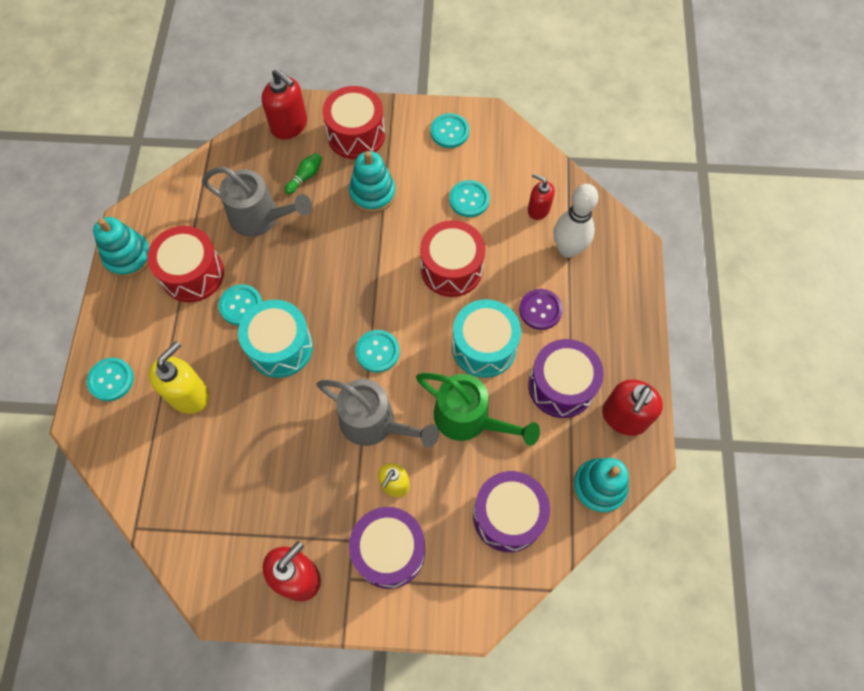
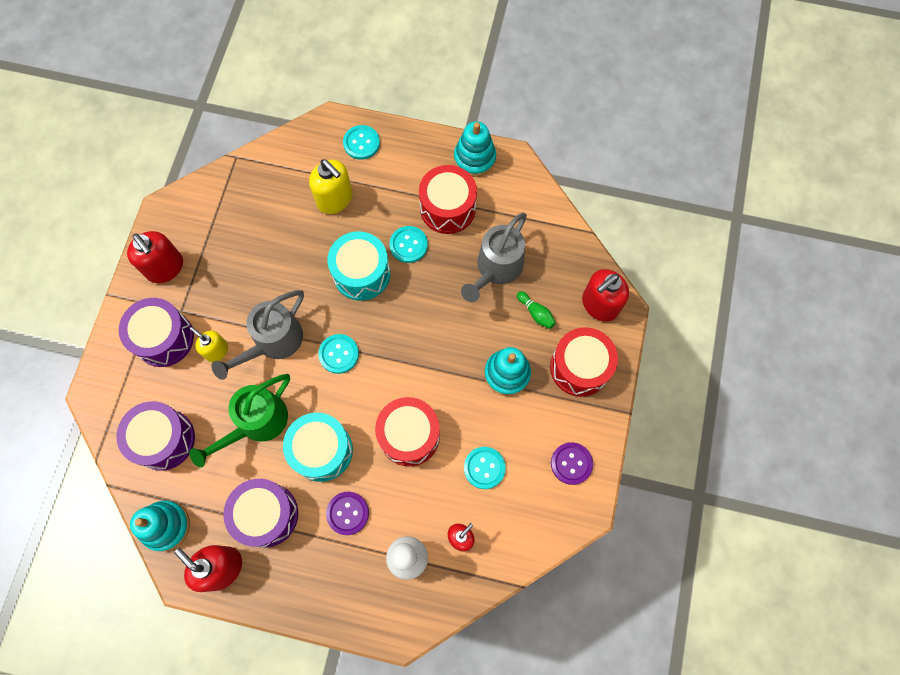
camera: 100 degrees right, 5 degrees up
(449, 132) = (571, 463): turquoise button -> purple button

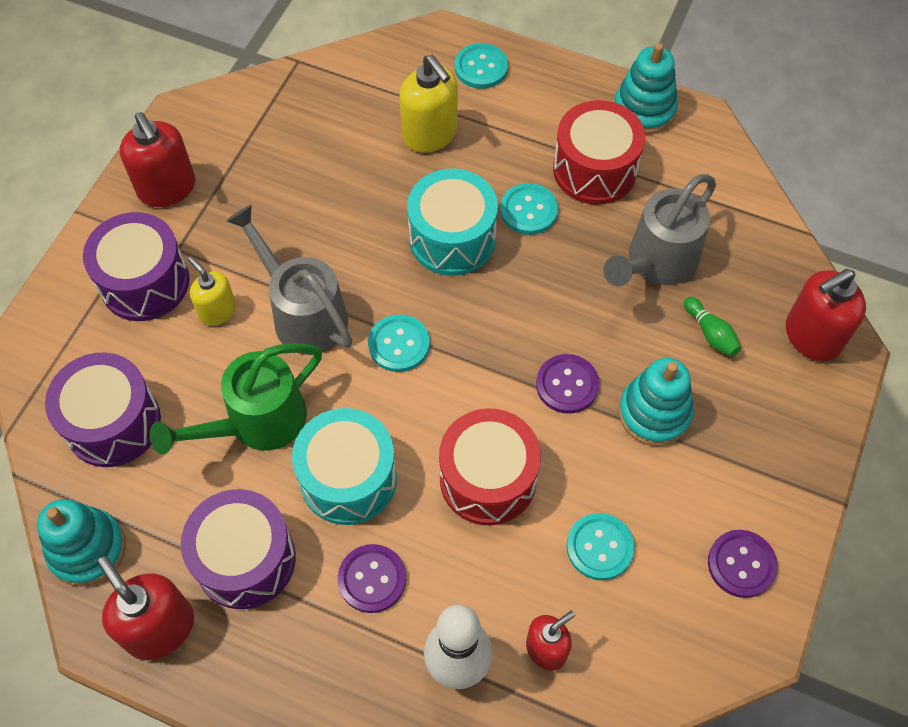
camera: 10 degrees right, 10 degrees down
(273, 342) = (303, 313): grey watering can -> grey watering can turned 90 degrees clockwise
(450, 364) = (567, 385): none -> purple button
(579, 367) = (770, 422): red drum -> none

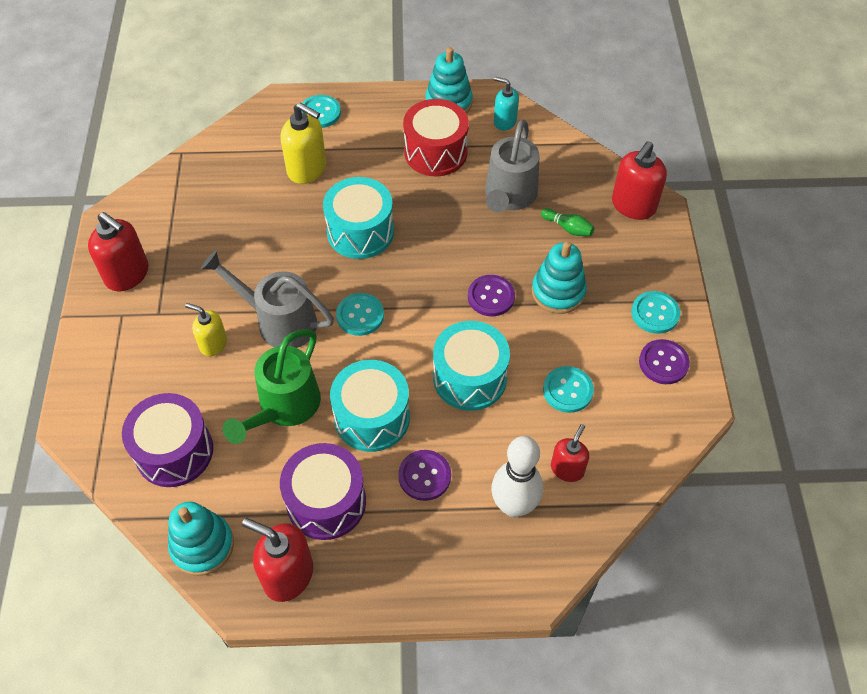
camera: 25 degrees left, 5 degrees down
(144, 282) = (145, 345): purple drum -> none
(488, 479) = (469, 378): red drum -> turquoise drum
(528, 210) = (404, 194): turquoise button -> turquoise button (655, 313)
(702, 160) = (504, 121): none -> turquoise soap dispenser

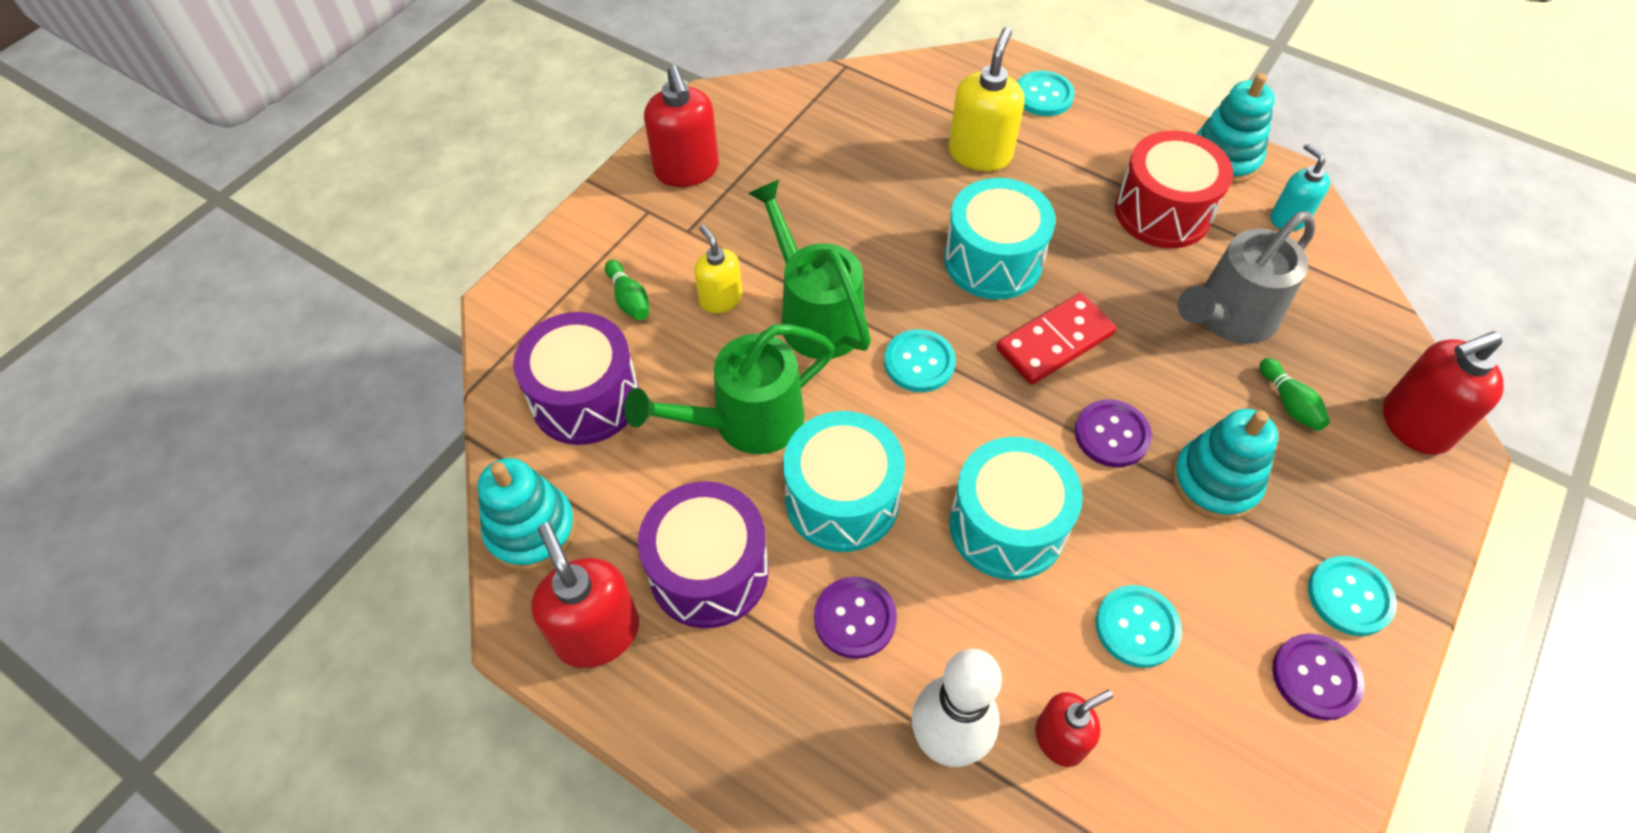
camera: 35 degrees right, 0 degrees up
(154, 376) = (629, 299): none -> green bowling pin
(278, 321) = (815, 314): grey watering can -> green watering can
(307, 169) = (980, 153): yellow soap dispenser -> yellow soap dispenser turned 135 degrees counterclockwise
(427, 261) = (1055, 342): none -> red domino

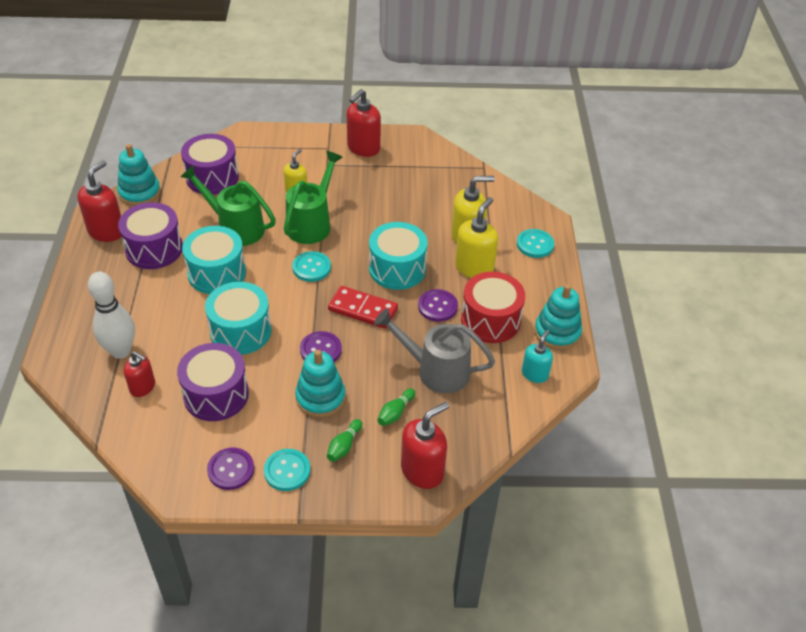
camera: 55 degrees right, 10 degrees down
(629, 299) = (273, 165): green bowling pin -> green bowling pin (344, 446)
(855, 618) = (160, 301): purple button -> purple button (437, 306)
(1047, 177) = (474, 267): none -> yellow soap dispenser
(1137, 627) = (216, 395): turquoise button -> purple drum
(1414, 425) = (422, 470): red soap dispenser -> red soap dispenser turned 105 degrees clockwise

